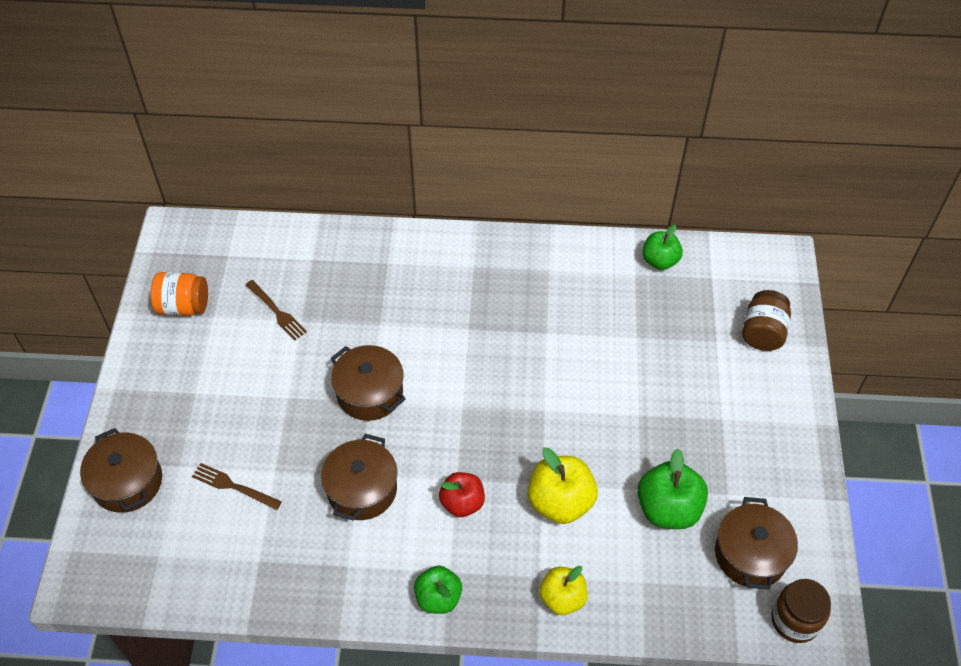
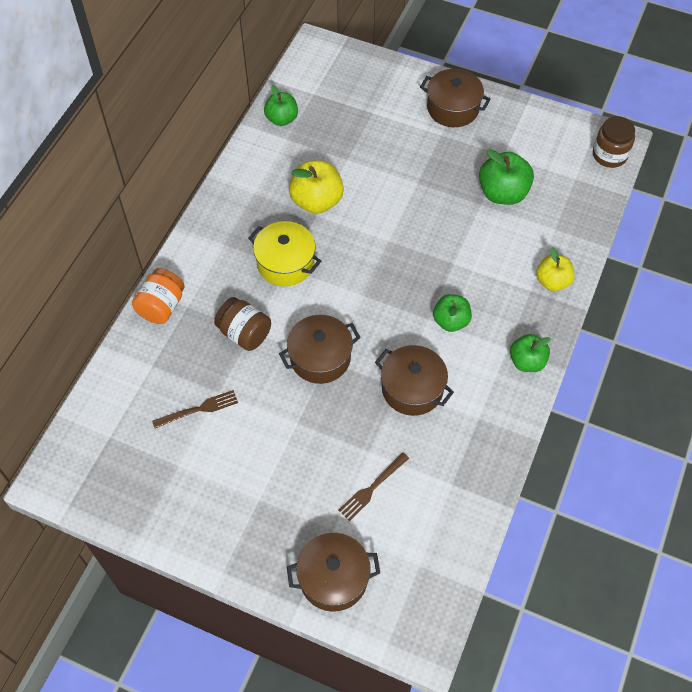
camera: 70 degrees left, 5 degrees up
(183, 306) = (152, 489): orange jar -> orange jar (161, 306)
(462, 503) = (451, 321): red apple -> green apple
(473, 326) = (285, 263): none -> yellow pot
(560, 502) = (473, 257): yellow apple -> yellow apple (317, 201)
(750, 554) = (554, 160): brown pot -> brown pot (453, 108)
(762, 332) = (377, 83): brown jar -> brown jar (244, 333)

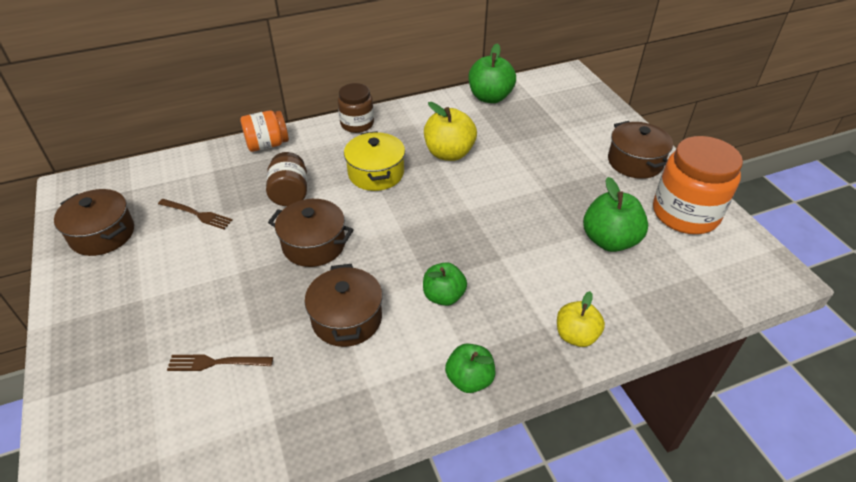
camera: 45 degrees right, 15 degrees down
(282, 119) = (490, 97): green apple -> green apple, size x1.51
(333, 578) = (95, 401): brown pot -> brown pot (102, 234)
(525, 132) = (685, 213): none -> orange jar
(609, 155) = (758, 279): brown jar -> brown jar (357, 124)

